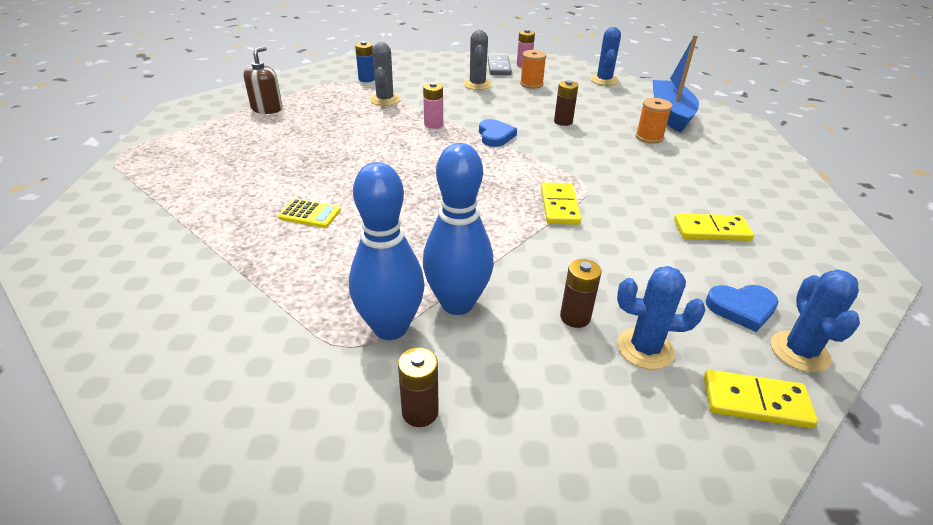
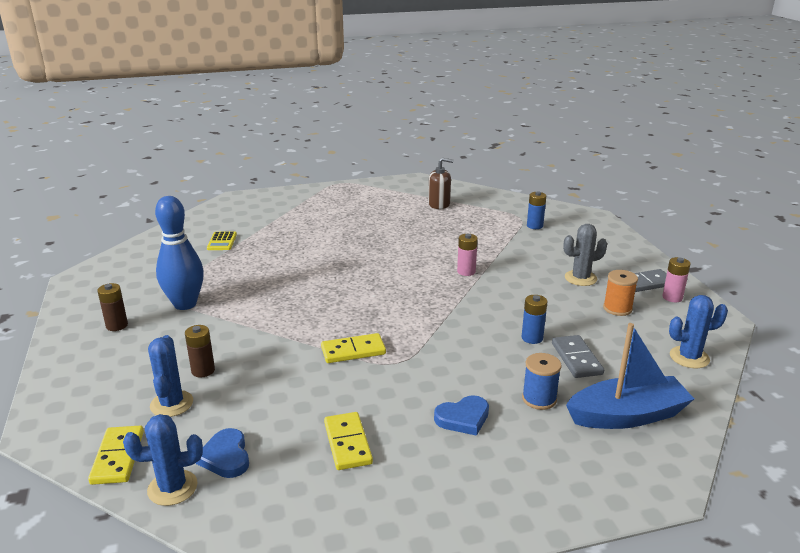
camera: 75 degrees right, 10 degrees down
(310, 214) = (297, 254): yellow calculator -> yellow calculator (222, 241)
(385, 100) = (498, 242): grey cactus -> none
(457, 303) = (211, 322): blue bowling pin -> none
(495, 136) = (467, 304): blue heart -> blue heart (463, 418)
(563, 122) = (532, 338): brown battery -> blue battery
(597, 113) = (576, 359): none -> grey domino
(649, 137) = (539, 399): orange spool -> blue spool

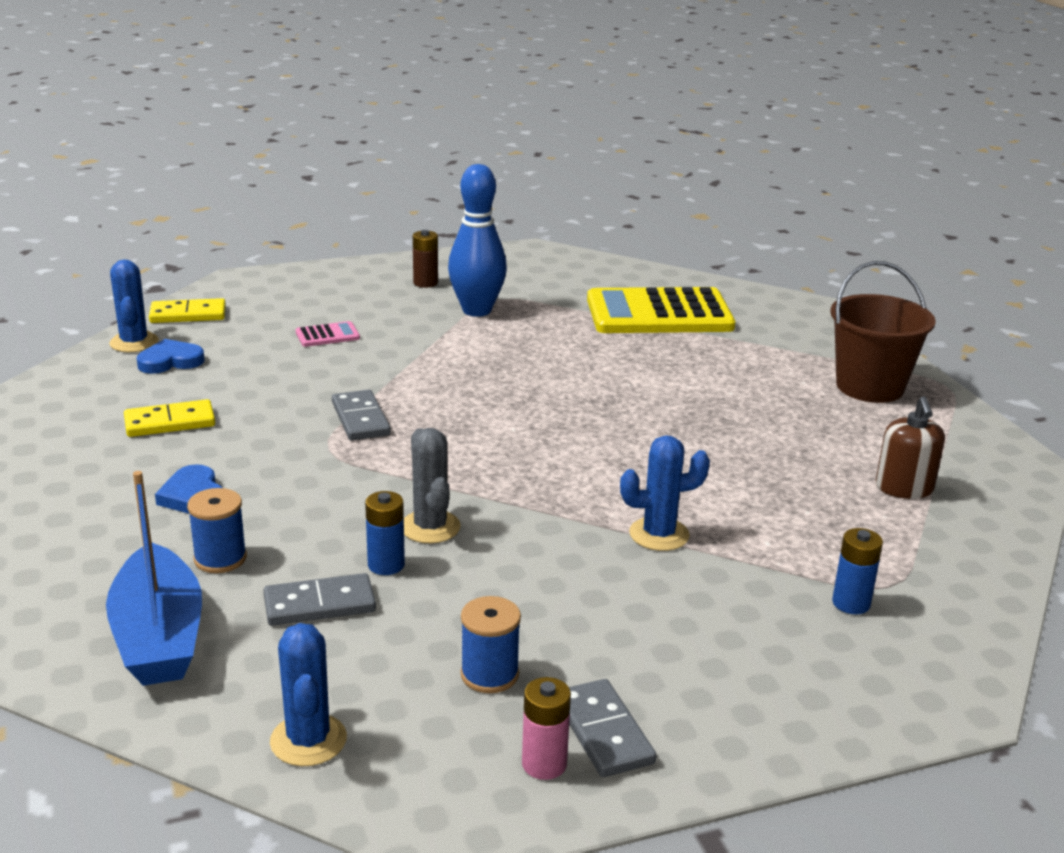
camera: 85 degrees right, 0 degrees up
(171, 404) = (267, 327): blue cactus -> blue cactus (659, 534)
(203, 370) = (327, 335): brown battery -> pink calculator
(222, 241) = (659, 314): yellow calculator -> yellow calculator, size x2.48
(337, 198) = (870, 387): none -> brown bucket
(353, 351) = (360, 419): yellow domino -> grey domino
(466, 271) = (610, 510): pink battery -> none
(580, 278) = (610, 641): grey cactus -> grey cactus (430, 527)
(617, 308) = (489, 674): orange spool -> blue spool

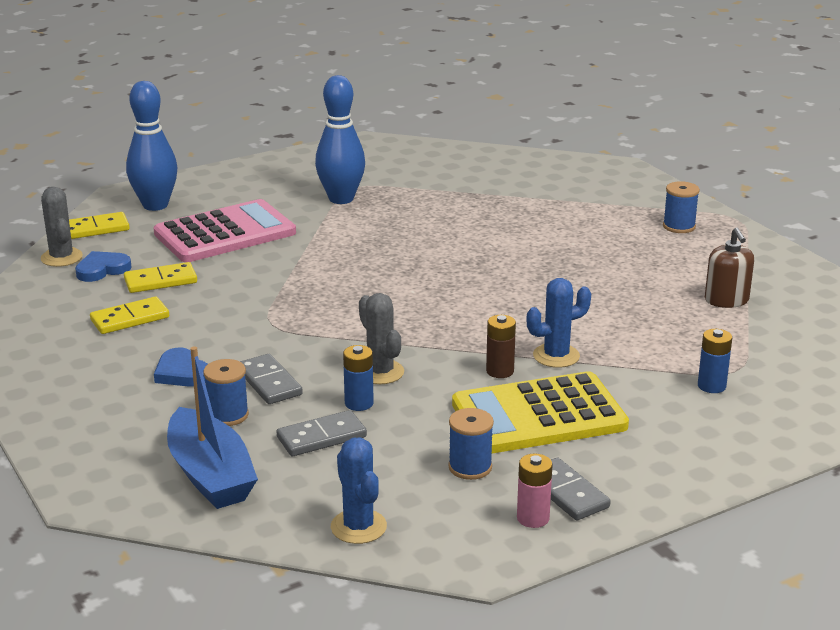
camera: 10 degrees left, 0 degrees up
(134, 342) = (61, 257): blue cactus -> grey cactus
(228, 382) = (160, 281): none -> yellow domino
(267, 296) = (155, 205): none -> blue bowling pin
(327, 335) = (225, 233): pink calculator -> pink calculator, size x2.48
(360, 419) = (286, 298): grey domino -> grey domino (269, 382)
(425, 283) = (287, 180): brown battery -> brown battery (500, 371)
(659, 314) = (493, 185): yellow calculator -> yellow calculator (539, 415)
(870, 387) = (679, 226): brown bucket -> blue spool

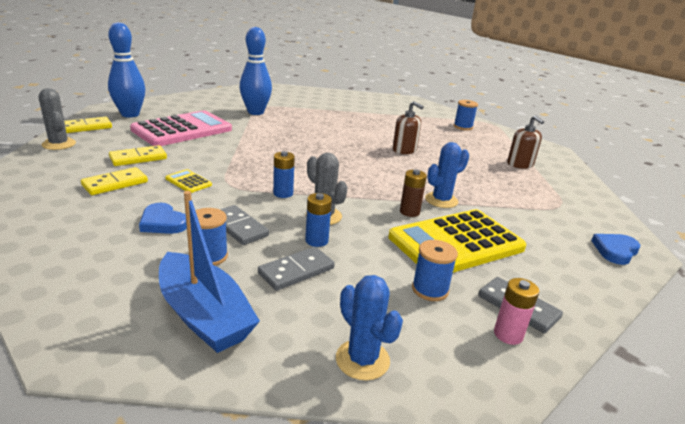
camera: 15 degrees left, 0 degrees up
(102, 269) = (91, 151): blue heart -> blue heart (615, 251)
(220, 318) = (188, 182): none -> yellow calculator
(549, 272) = (404, 150): none -> brown soap dispenser
(711, 386) = (554, 216): blue battery -> blue battery (283, 193)

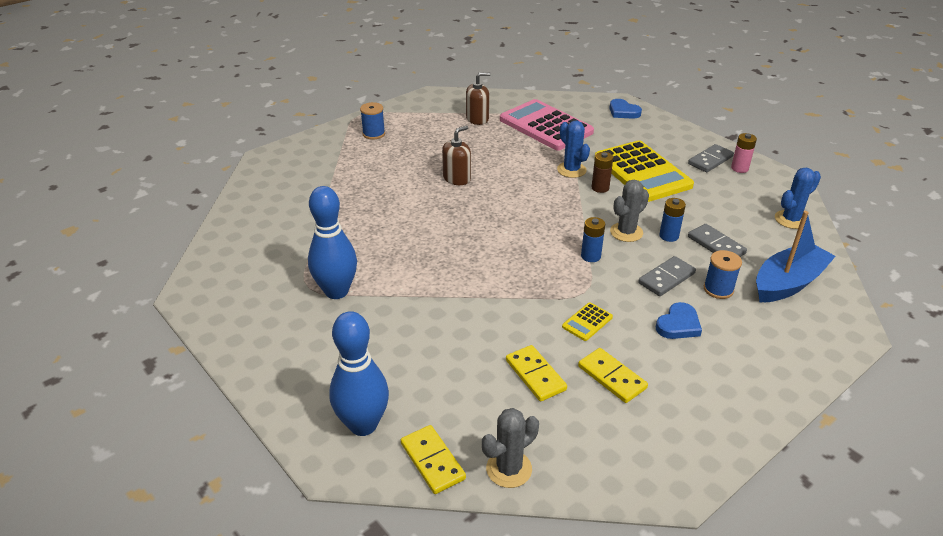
camera: 85 degrees left, 10 degrees up
(182, 130) = (425, 353): pink calculator -> pink calculator (546, 126)
(430, 290) = (709, 190): blue spool -> none

